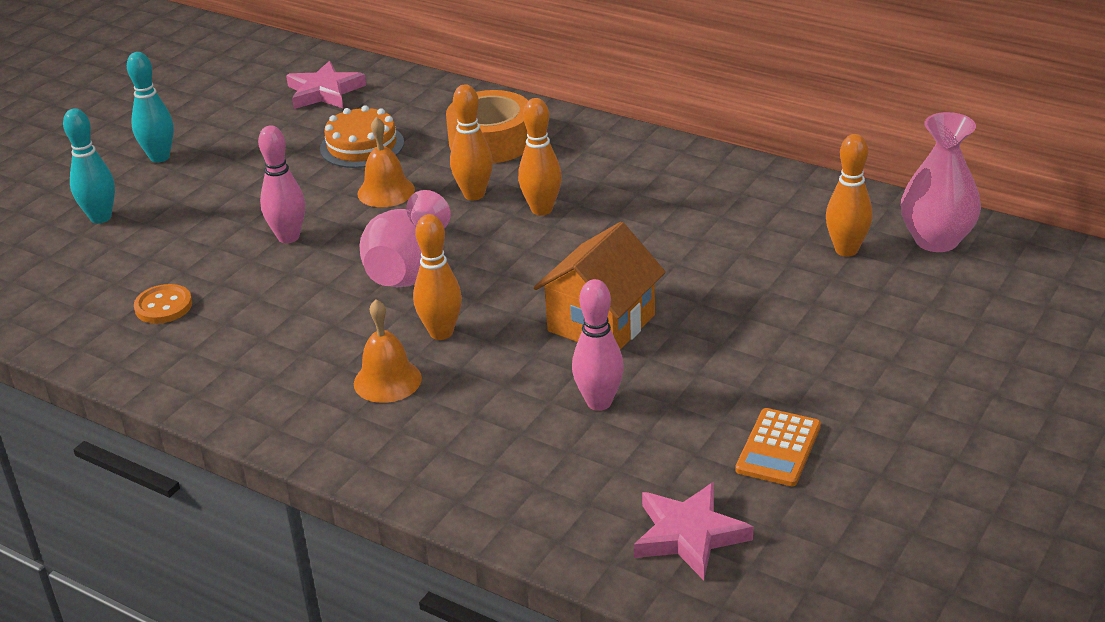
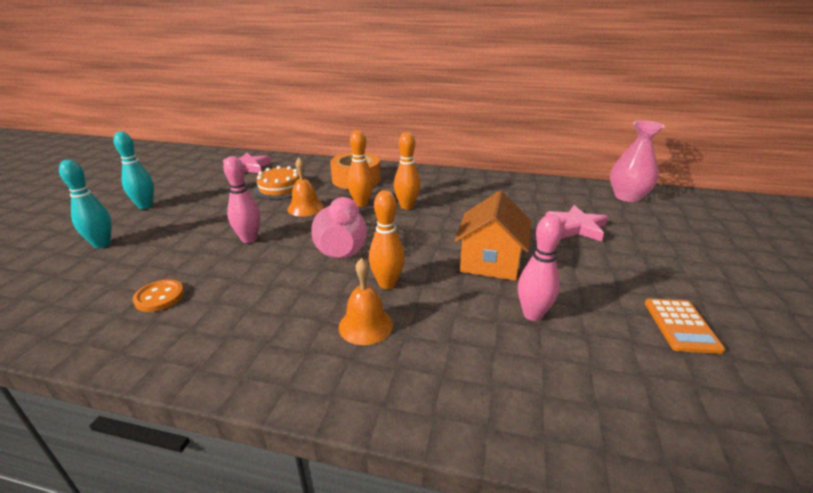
camera: 20 degrees left, 5 degrees down
(689, 535) = (699, 416): pink star -> pink star (576, 227)
(846, 250) = (589, 206): orange bowling pin -> none

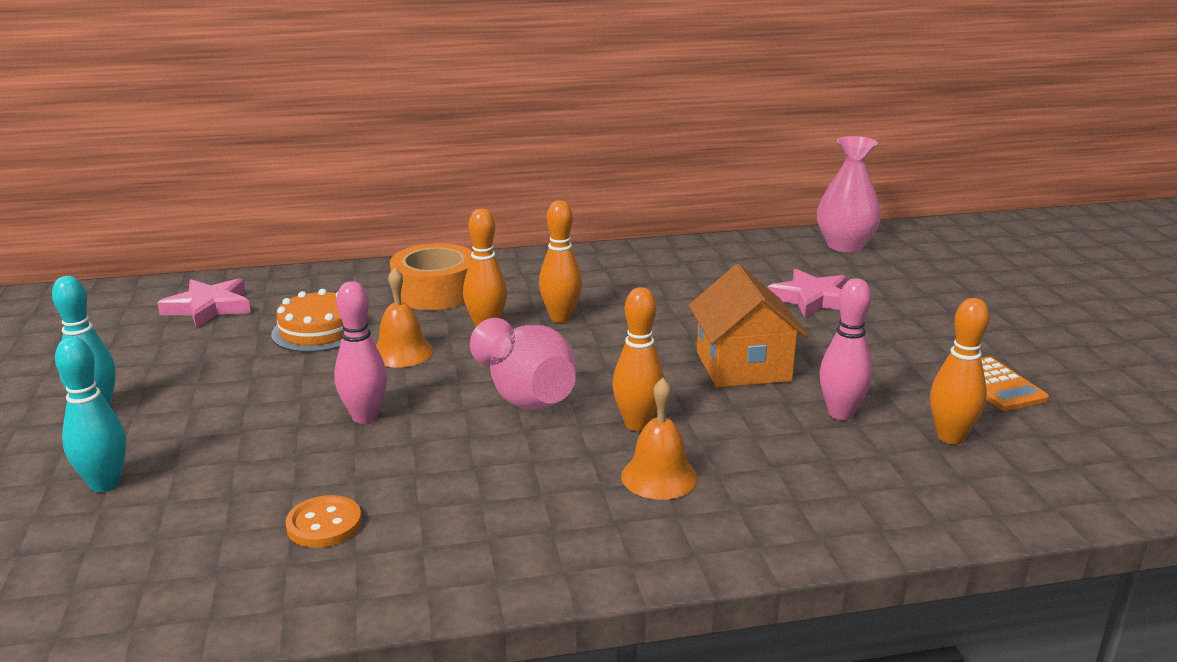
camera: 25 degrees left, 5 degrees down
(609, 360) = (950, 437): none -> orange bowling pin

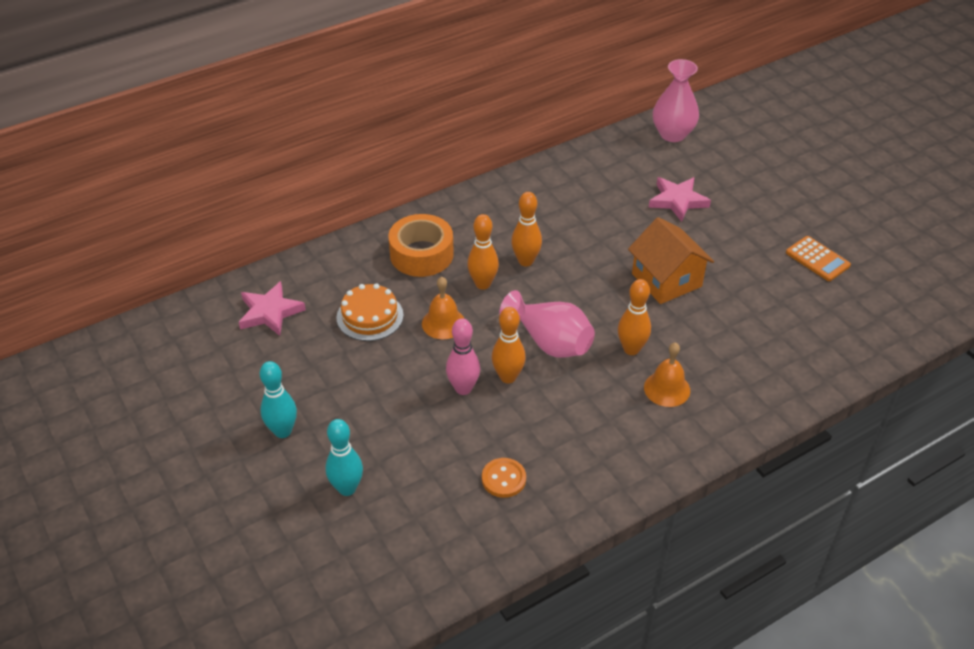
camera: 20 degrees left, 20 degrees up
(840, 413) = (741, 308): pink bowling pin -> none
(950, 437) = (808, 312): orange bowling pin -> orange bowling pin (508, 377)

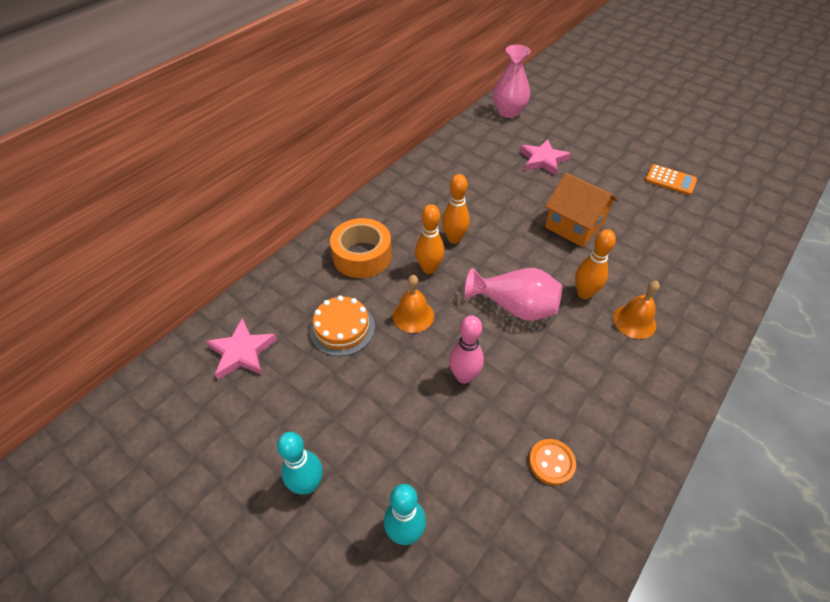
camera: 20 degrees left, 5 degrees up
(508, 377) = (497, 352): orange bowling pin -> none

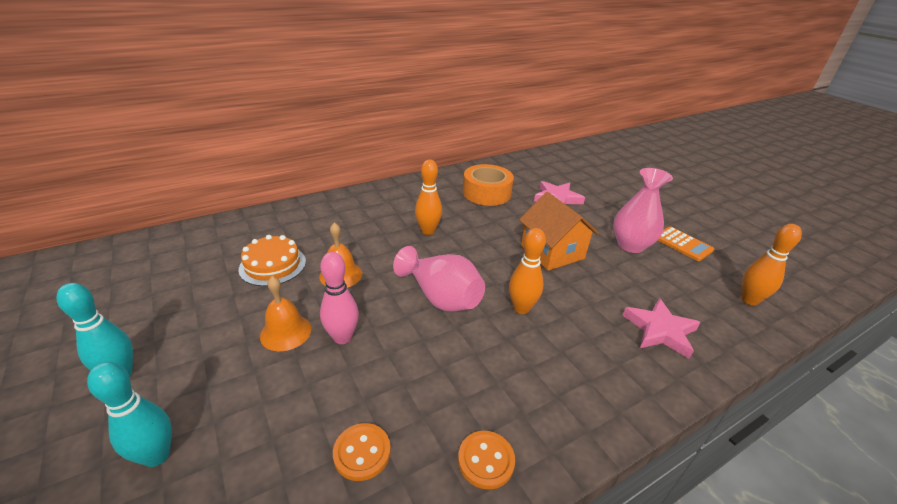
camera: 20 degrees right, 15 degrees down
(242, 352) = (180, 256): pink star -> pink star (660, 330)
(362, 256) = (338, 221): orange tape -> orange tape (486, 193)
(429, 269) = (386, 245): orange bowling pin -> orange bowling pin (749, 300)
(508, 112) = (550, 161): pink vase -> pink vase (630, 245)
(634, 321) = (560, 350): orange bell -> orange bell (286, 332)
(637, 431) = (486, 460): none -> orange button

